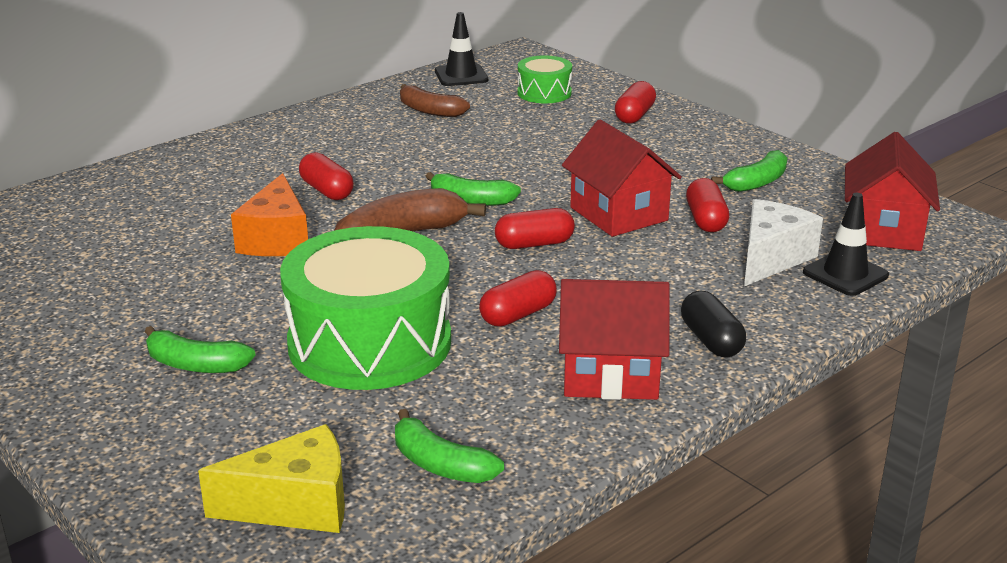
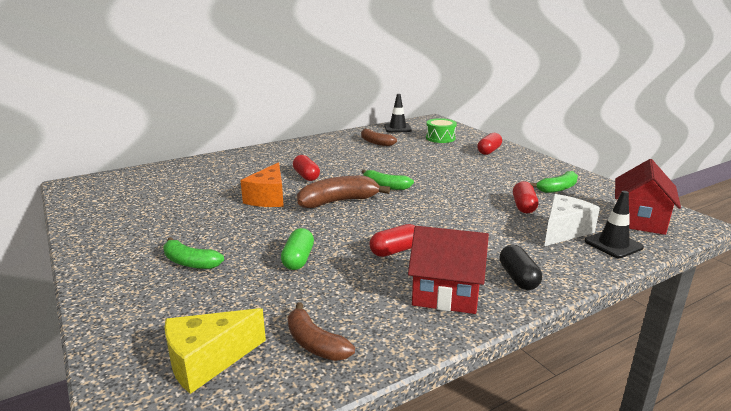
camera: 10 degrees right, 5 degrees down
(295, 505) = (207, 361): yellow cheese -> yellow cheese turned 150 degrees clockwise
(370, 343) = (298, 259): green drum -> green capsule
(441, 464) = (315, 343): green banana -> brown banana
(534, 244) = (415, 211): red capsule -> none
(618, 214) = (470, 199): red house -> none

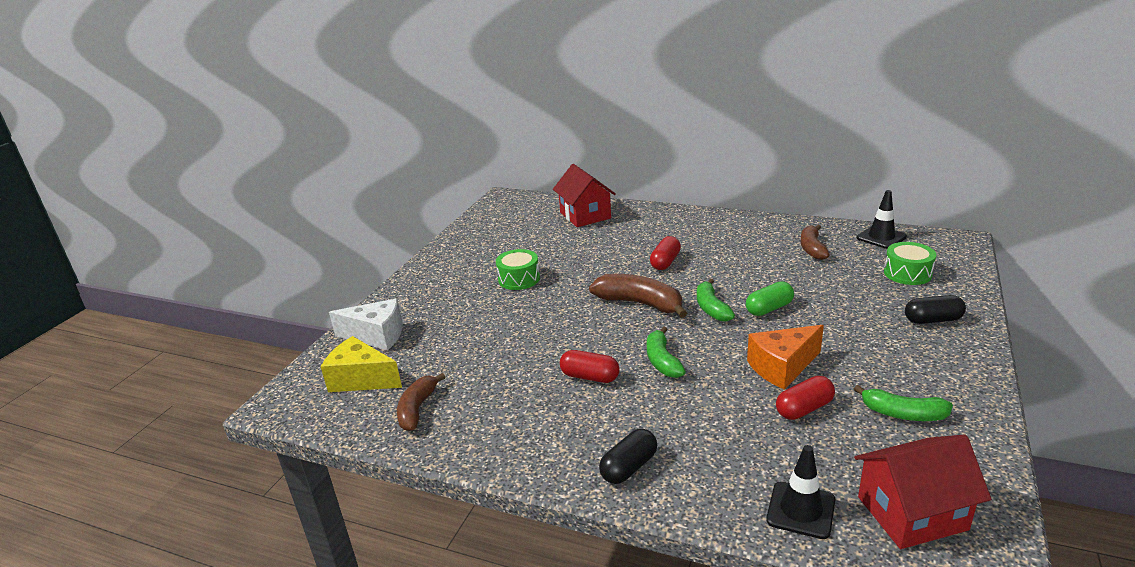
camera: 55 degrees right, 5 degrees up
(190, 262) = (459, 304): green banana -> green banana (662, 361)
(212, 225) = (519, 279): none -> green drum
(268, 198) = (596, 272): orange cheese -> orange cheese (782, 367)
(298, 259) = (517, 341): green capsule -> green capsule (769, 308)
(446, 293) = (550, 437): red house -> red house (585, 215)
(489, 151) = (932, 320): red capsule -> black capsule
(563, 231) = (781, 460): white cheese -> white cheese (377, 336)

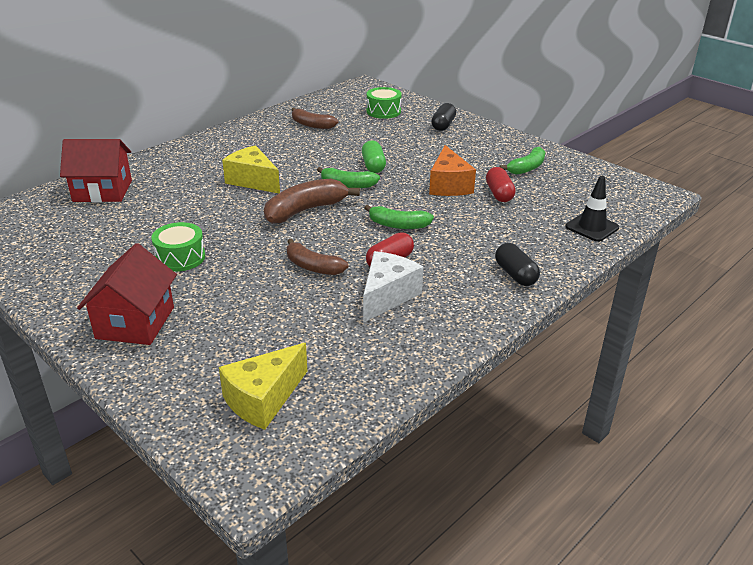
camera: 70 degrees left, 5 degrees up
(377, 336) = (182, 374): white cheese -> white cheese (387, 296)
(417, 409) = (355, 366): brown banana -> brown banana (313, 266)
(665, 262) = (253, 181): red capsule -> yellow cheese
(881, 237) = (328, 101): black traffic cone -> none
(912, 513) = (610, 197): red house -> red house (135, 323)

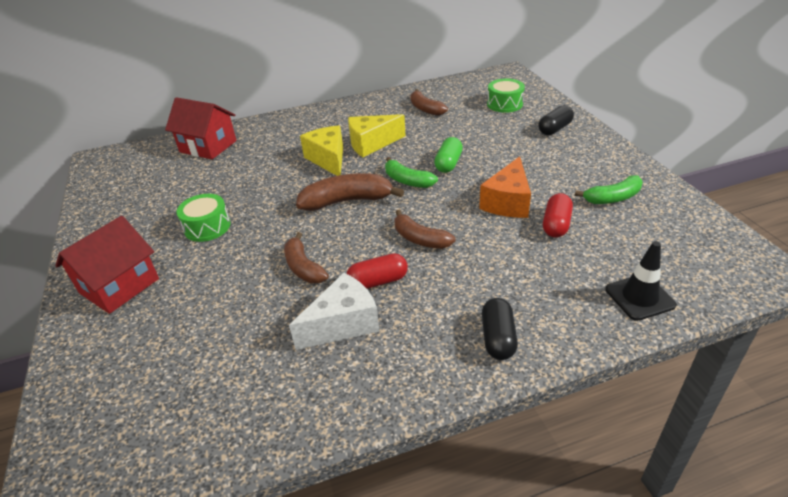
camera: 30 degrees right, 5 degrees up
(263, 399) = (139, 411): yellow cheese -> yellow cheese (371, 144)
(398, 225) = (420, 239): green banana -> brown banana

